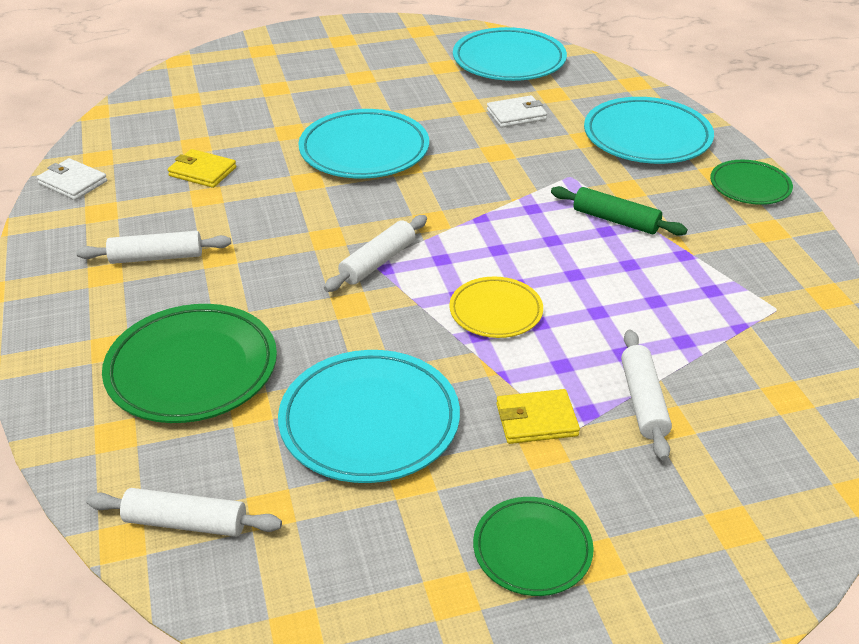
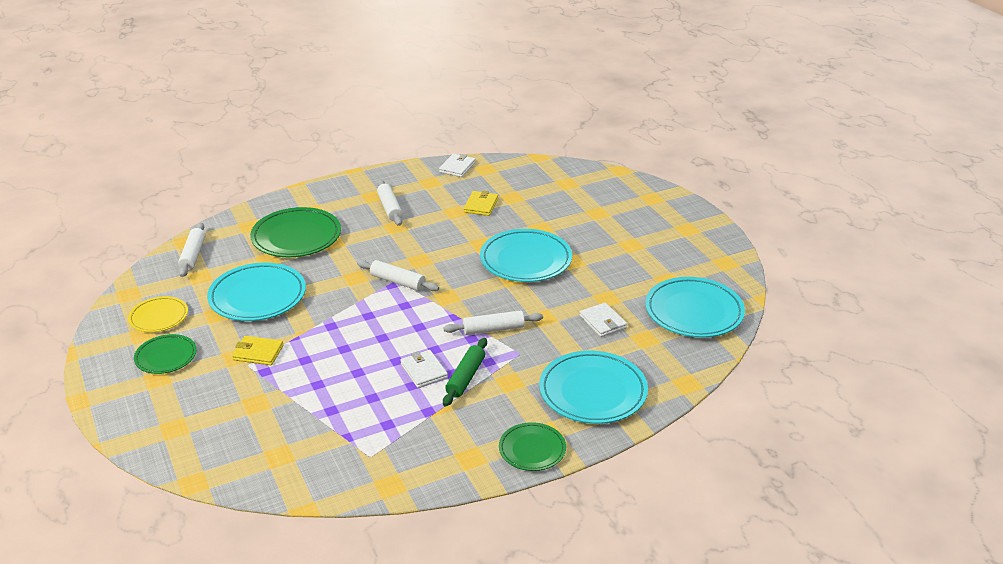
camera: 80 degrees right, 5 degrees down
(496, 311) = (354, 331): yellow plate -> yellow plate (159, 317)
(536, 420) = (258, 353): yellow wallet -> yellow wallet turned 60 degrees counterclockwise
(599, 252) = (424, 371): none -> white wallet
(643, 401) = (274, 393): white rolling pin -> white rolling pin (493, 329)

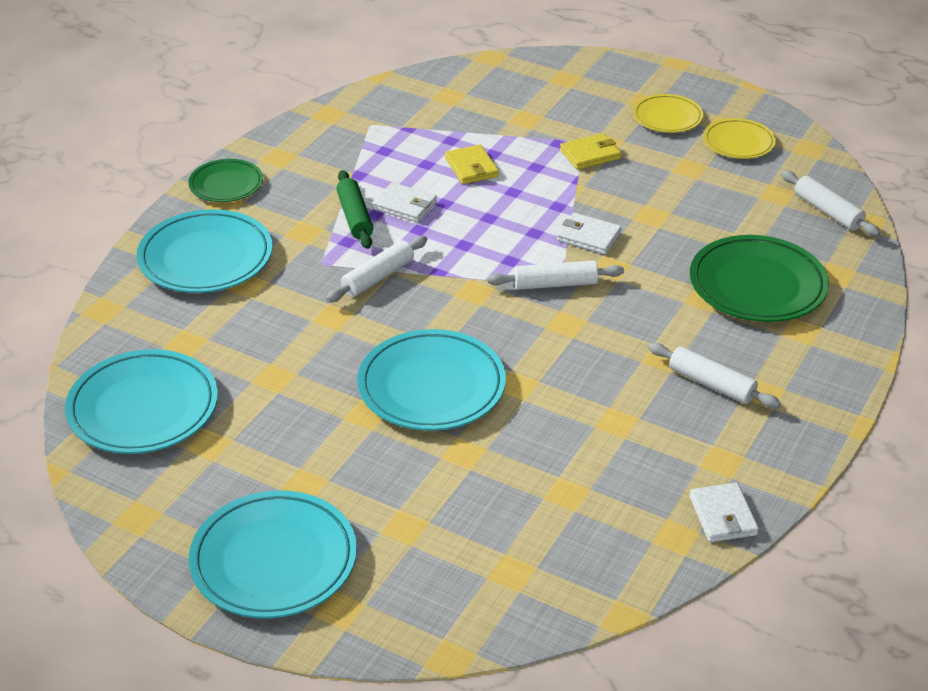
camera: 145 degrees right, 5 degrees up
(166, 357) = (667, 117): green plate -> yellow plate
(257, 296) = (680, 201): turquoise plate -> turquoise plate (274, 560)
(481, 205) = (594, 452): yellow wallet -> yellow wallet (471, 167)
(603, 322) = (254, 342): white wallet -> white wallet (589, 237)

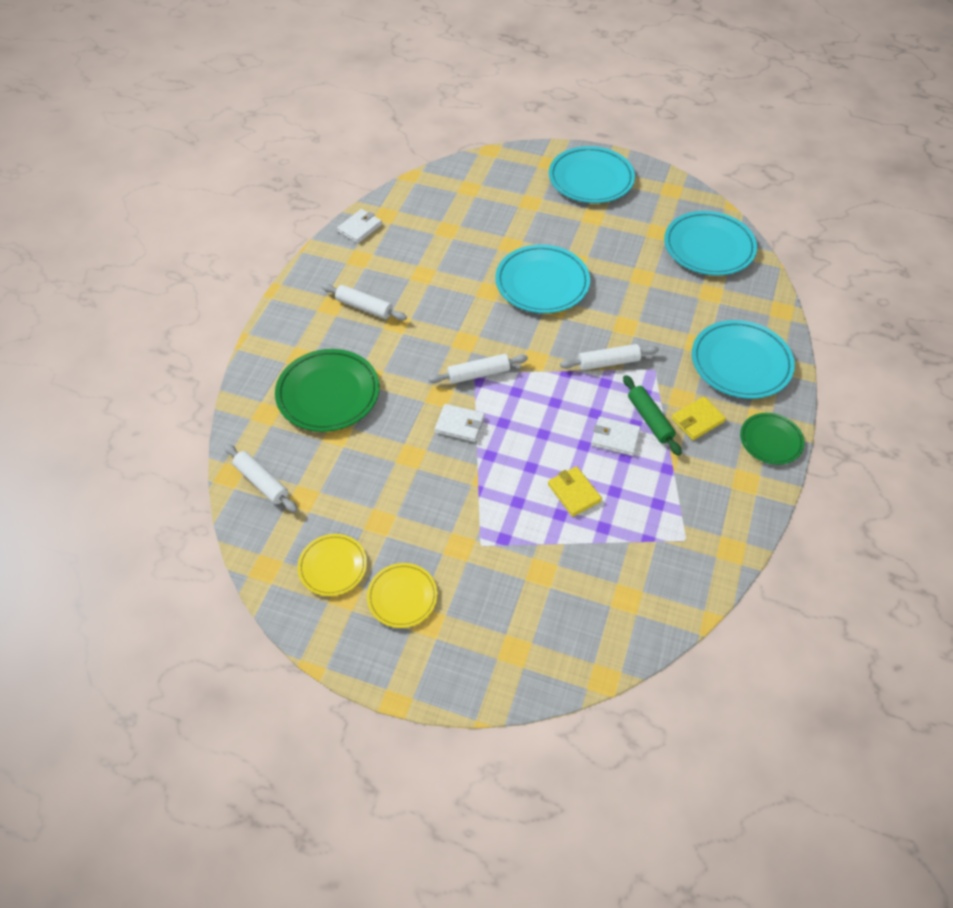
camera: 170 degrees right, 15 degrees up
(378, 277) = (608, 362): white rolling pin -> white rolling pin turned 45 degrees clockwise
(590, 154) = (472, 527): yellow wallet -> yellow wallet (697, 420)
(723, 515) = (360, 228): white wallet -> white wallet turned 60 degrees clockwise

